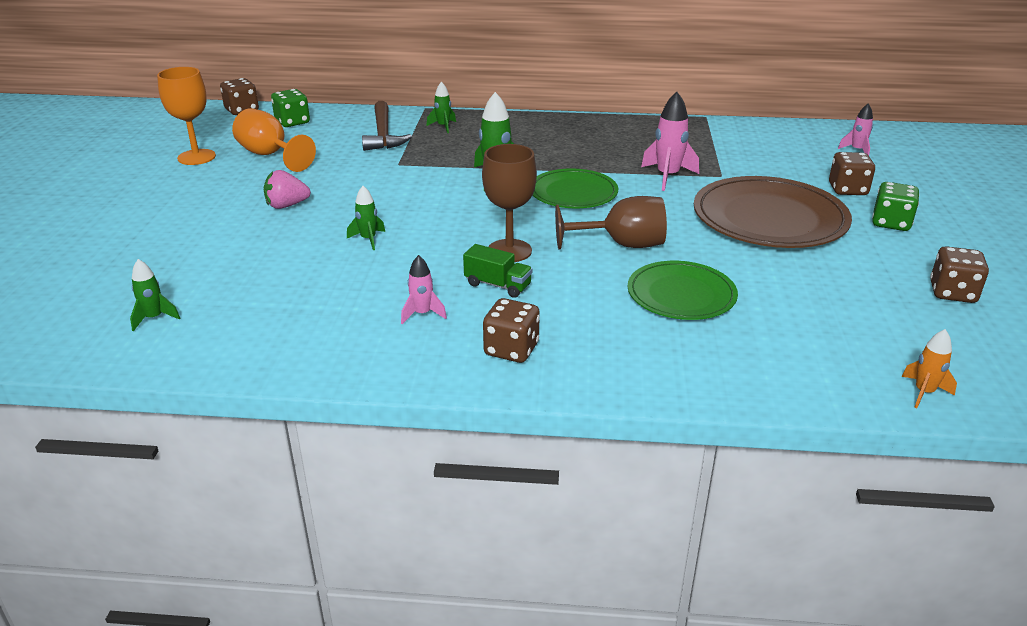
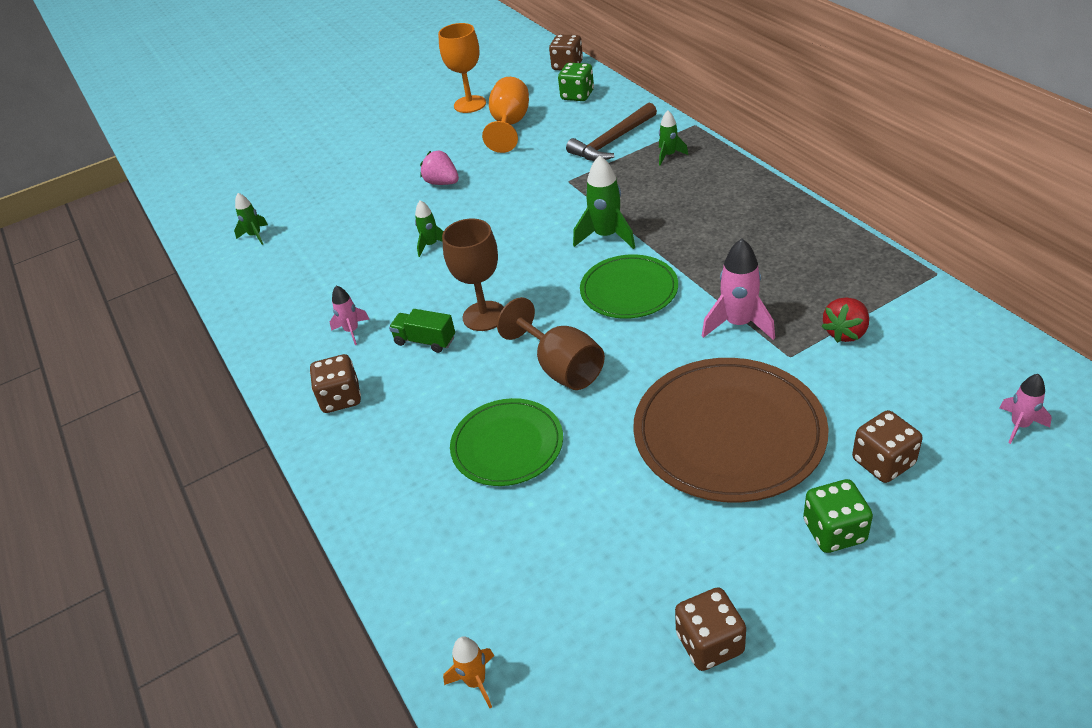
camera: 60 degrees right, 10 degrees up
(498, 285) = (425, 341): green truck -> green truck turned 120 degrees clockwise
(722, 155) = (845, 332): none -> red strawberry

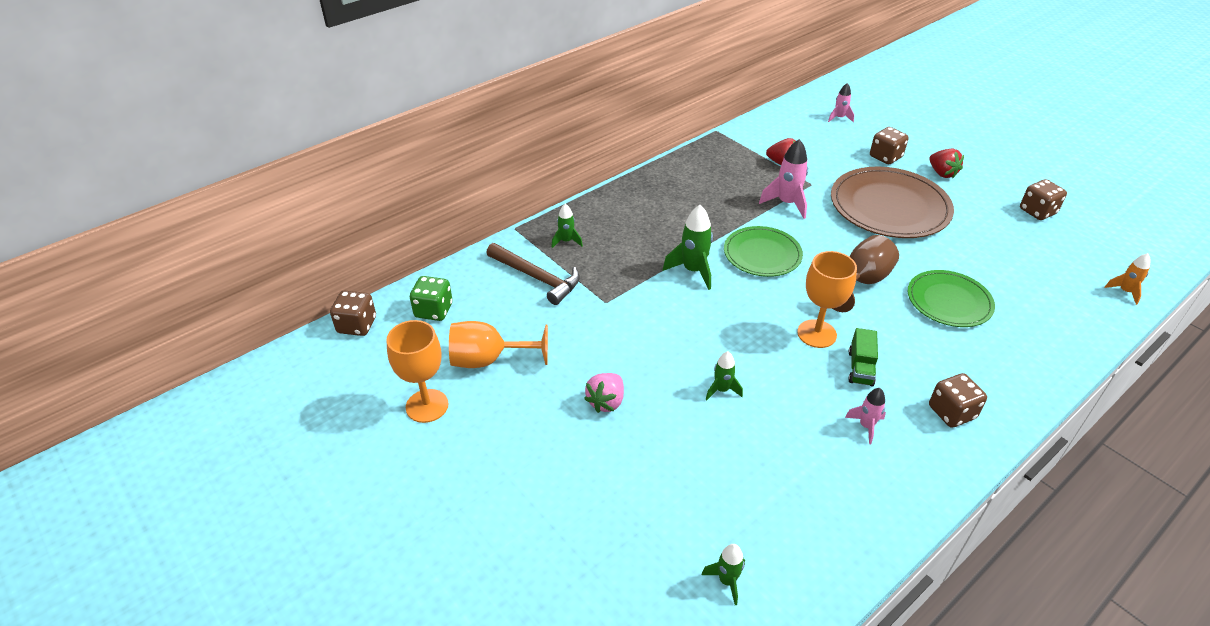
camera: 105 degrees left, 0 degrees up
(484, 316) = (816, 334): brown goblet -> orange goblet
(834, 531) = (942, 173): green dice -> red strawberry

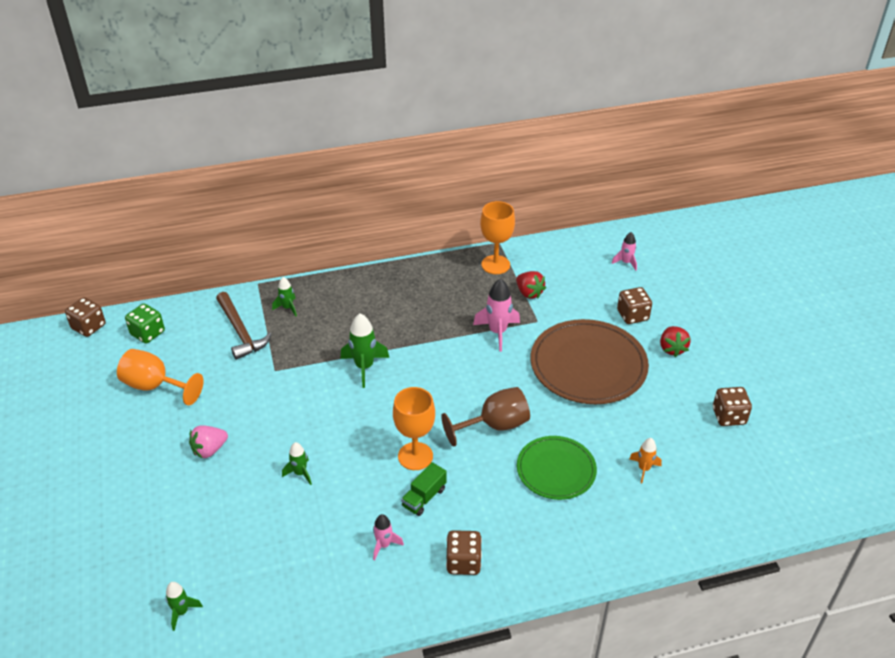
camera: 25 degrees right, 0 degrees up
(427, 406) = (88, 406): orange goblet -> orange goblet (495, 265)
(762, 254) = (434, 372): green plate -> none
(1125, 291) = (733, 521): orange rocket -> orange rocket (644, 469)

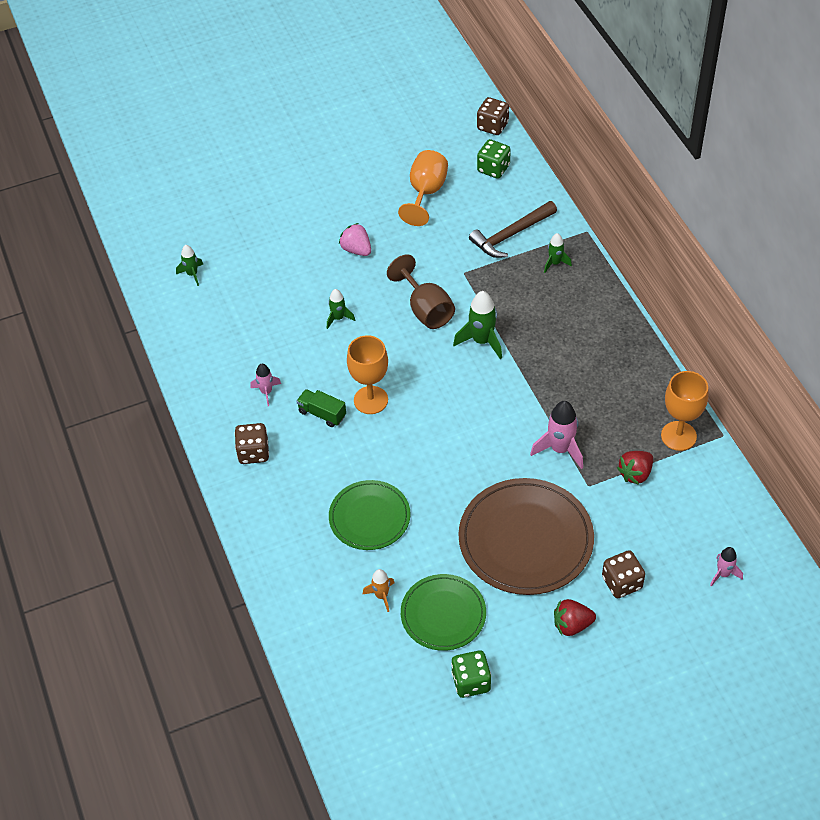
camera: 85 degrees right, 10 degrees up
(495, 426) = (420, 460): brown goblet -> brown goblet (426, 309)
(663, 427) = (443, 614): none -> green plate
(728, 416) = (471, 682): brown dice -> green dice

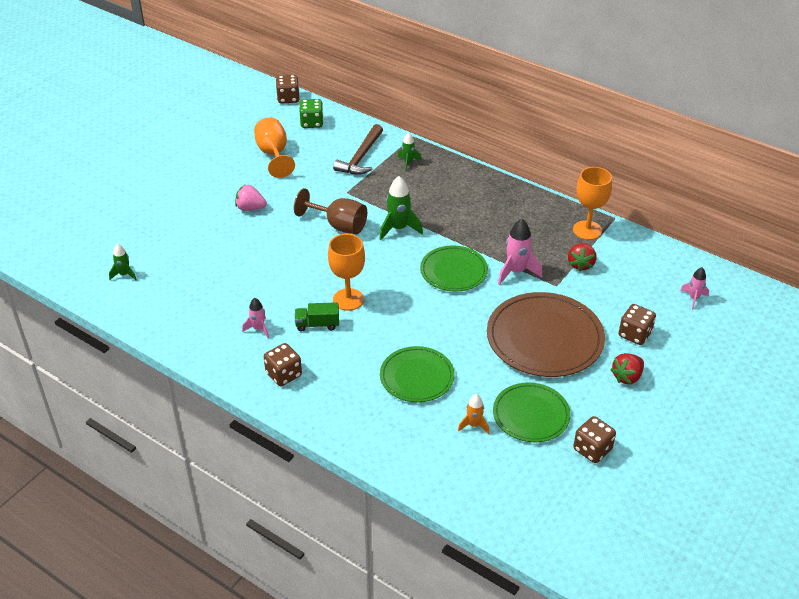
camera: 35 degrees left, 10 degrees down
(338, 318) = (275, 257): green rocket -> none
(471, 682) = (592, 449): green dice -> brown dice
(497, 417) = (453, 271): none -> green plate

